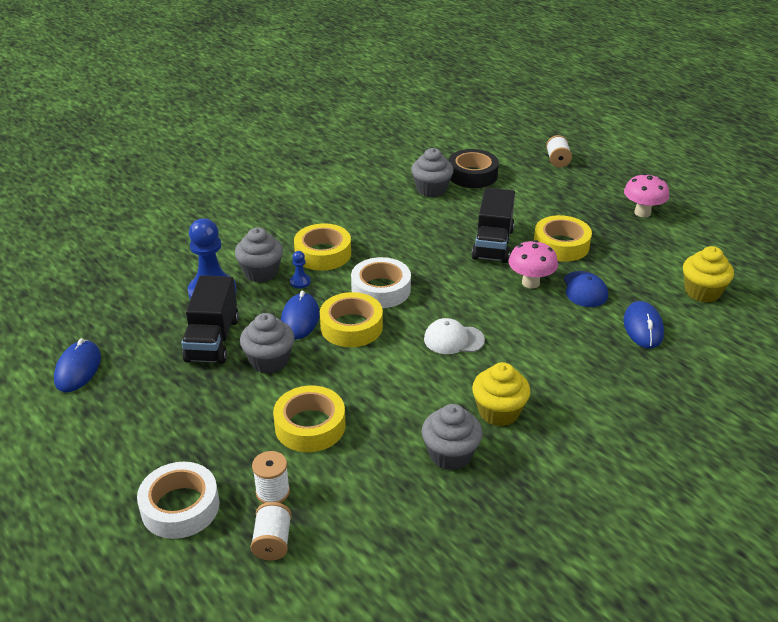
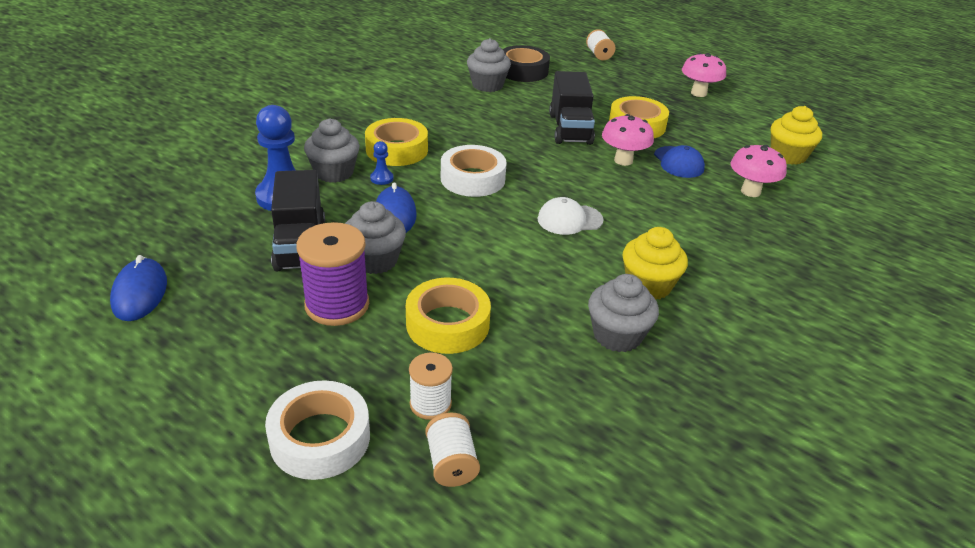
camera: 15 degrees left, 0 degrees up
(226, 398) = (337, 305): none -> purple spool
(351, 326) = (455, 217): yellow tape -> none
(643, 327) = (750, 191): blue mouse -> pink mushroom

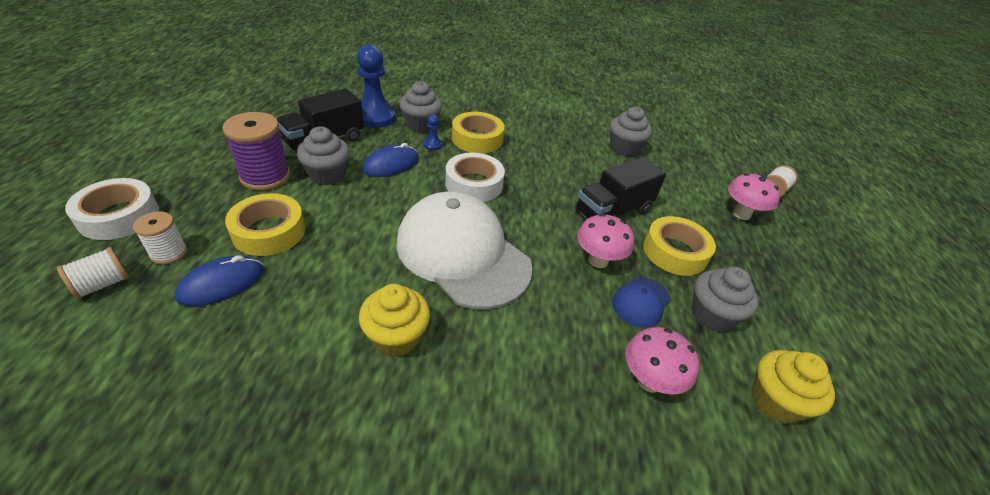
camera: 55 degrees right, 5 degrees up
(140, 293) = (239, 108): blue mouse -> blue mouse (222, 284)
(523, 71) = (674, 158): black tape -> none
(569, 219) = (463, 254): white cap -> white cap, size x2.31
(617, 335) = (303, 336): grey cupcake -> grey cupcake (712, 315)
(698, 93) = (806, 281): pink mushroom -> pink mushroom (741, 214)

